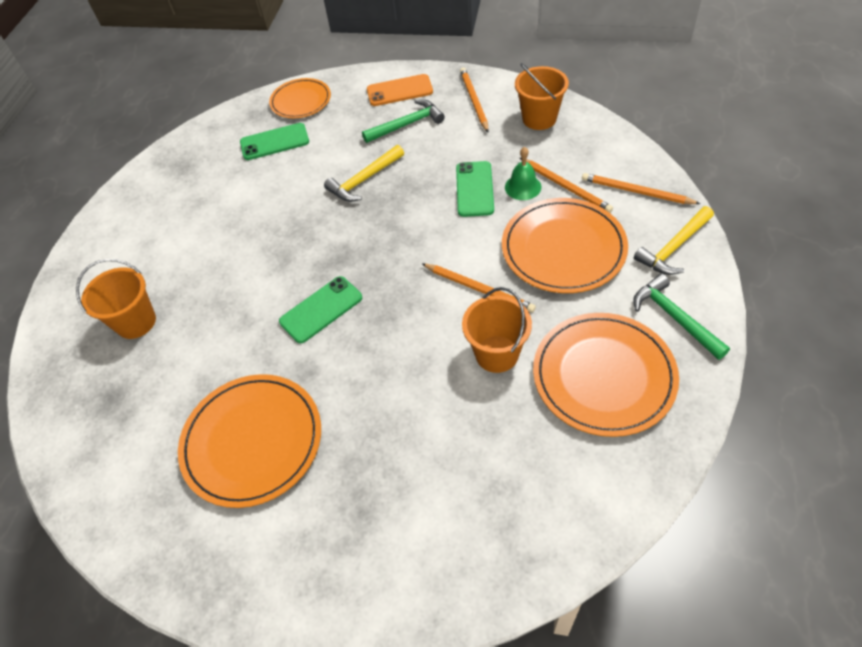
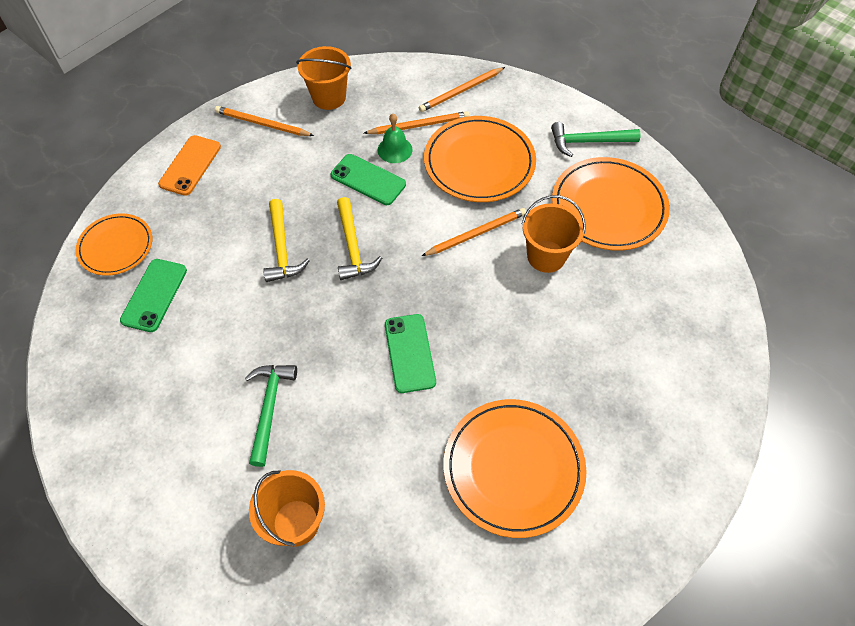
camera: 65 degrees left, 5 degrees up
(407, 124) = (242, 183): green hammer -> green hammer (269, 408)
(674, 248) = (529, 105): yellow hammer -> yellow hammer (353, 246)

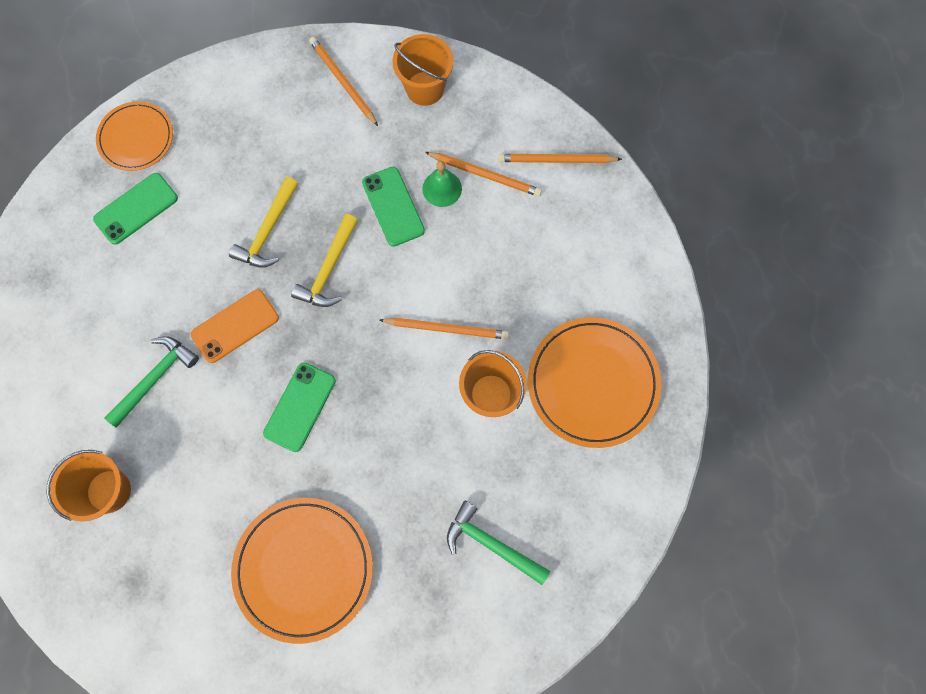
camera: 35 degrees right, 15 degrees up
(190, 165) = (250, 90): orange phone -> orange phone (235, 326)
(479, 162) = (509, 254): orange plate -> none
(588, 142) = (635, 299): green hammer -> green hammer (491, 544)

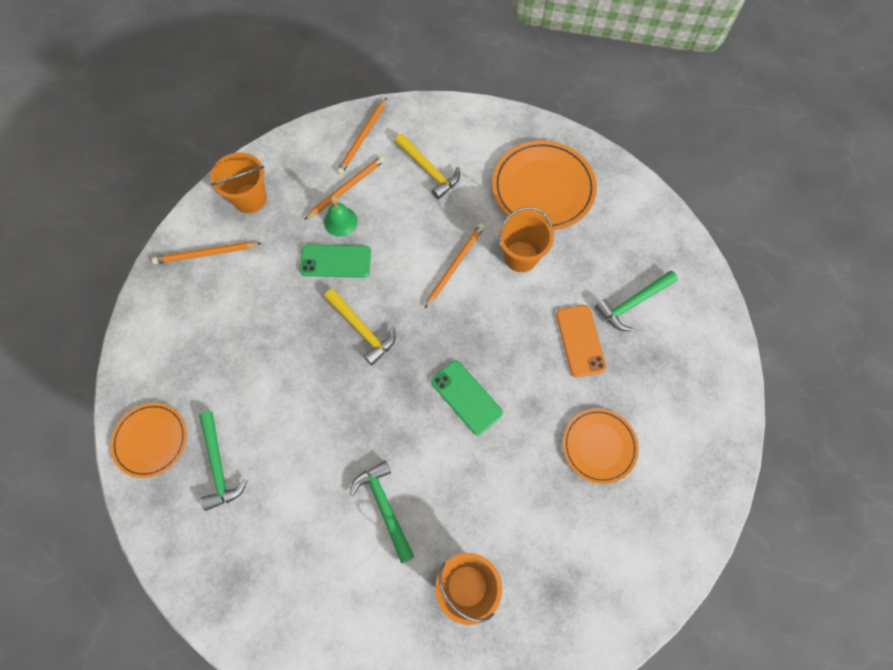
camera: 65 degrees left, 5 degrees down
(136, 209) = (219, 465): green phone -> green hammer
(235, 326) = (372, 422): orange phone -> orange phone (580, 341)
(268, 231) = (303, 363): yellow hammer -> yellow hammer (429, 170)
(303, 569) = (599, 446): orange plate -> orange plate, size x0.62

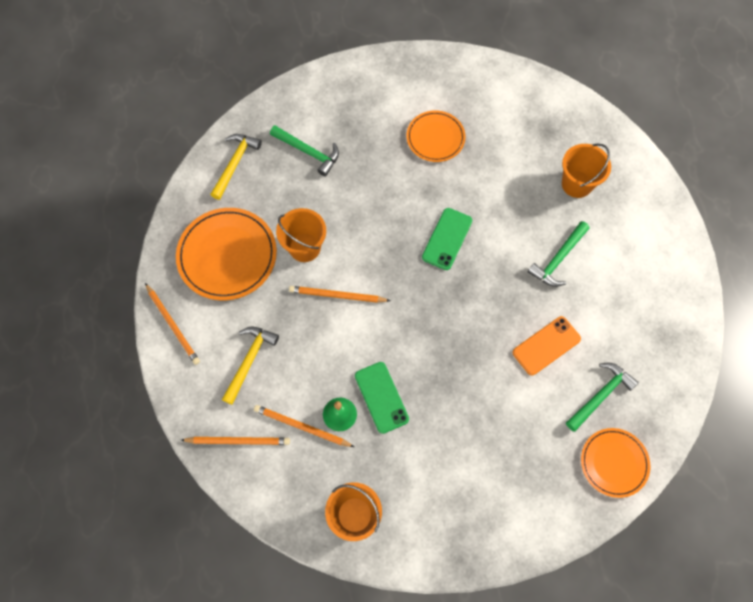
camera: 115 degrees left, 0 degrees up
(206, 254) = (432, 522): orange pencil -> orange pencil (173, 325)
(362, 329) = (432, 343): yellow hammer -> yellow hammer (235, 163)
(580, 341) = (359, 177): orange phone -> orange phone (546, 345)

